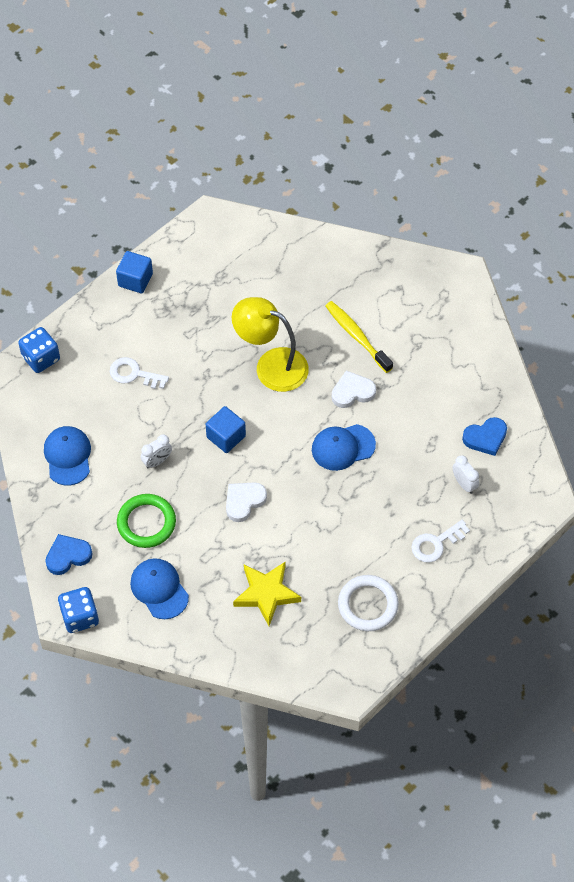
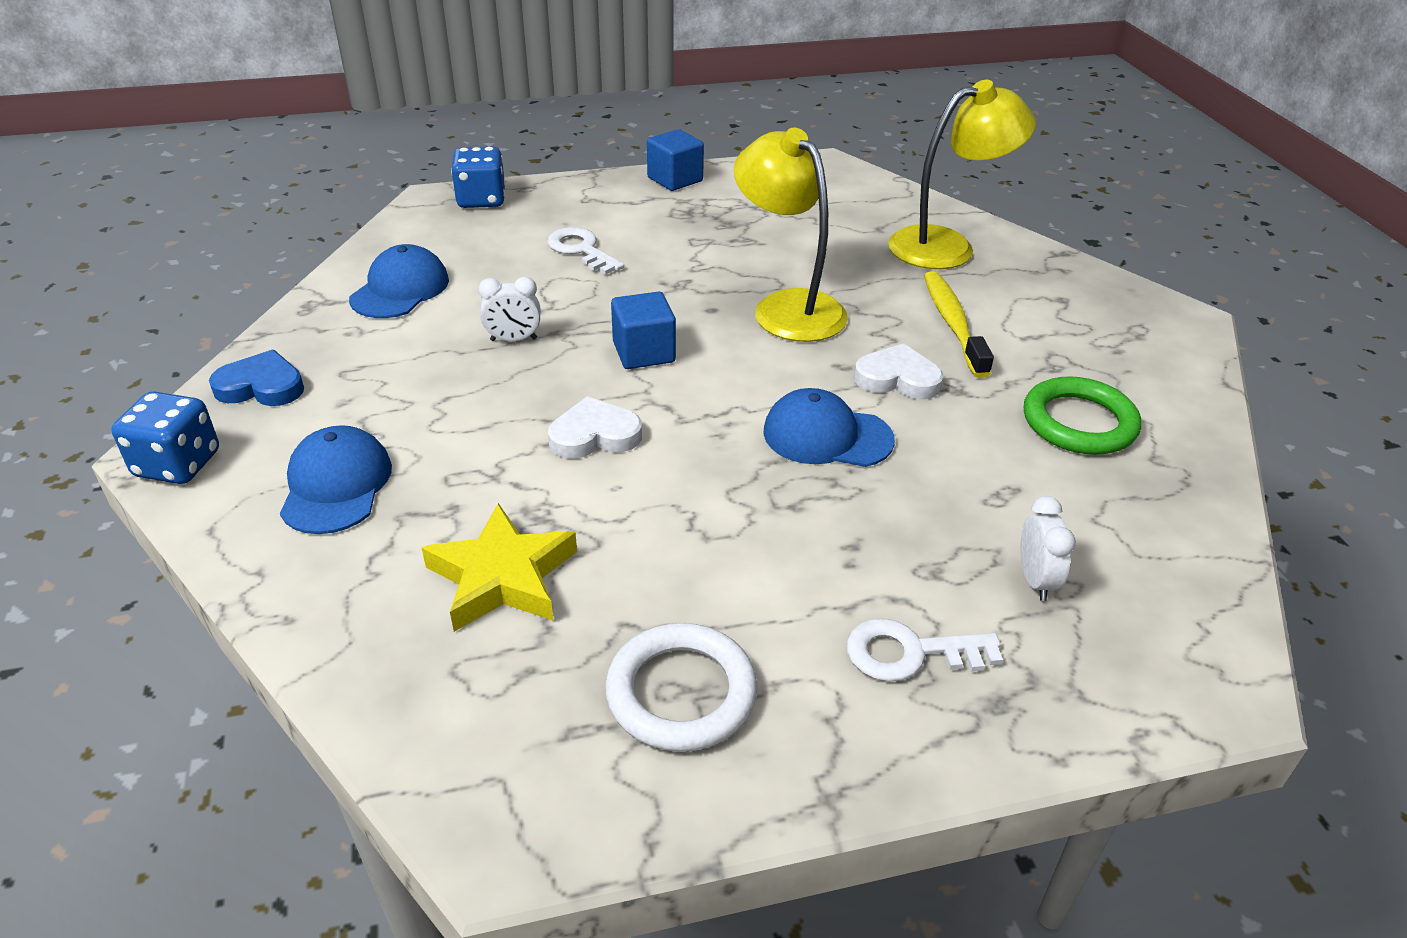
camera: 30 degrees right, 20 degrees down
(146, 523) = (417, 397): green ring -> green ring (1079, 422)
(321, 269) = (947, 246): none -> yellow lamp
(485, 438) = (1122, 529): blue heart -> none

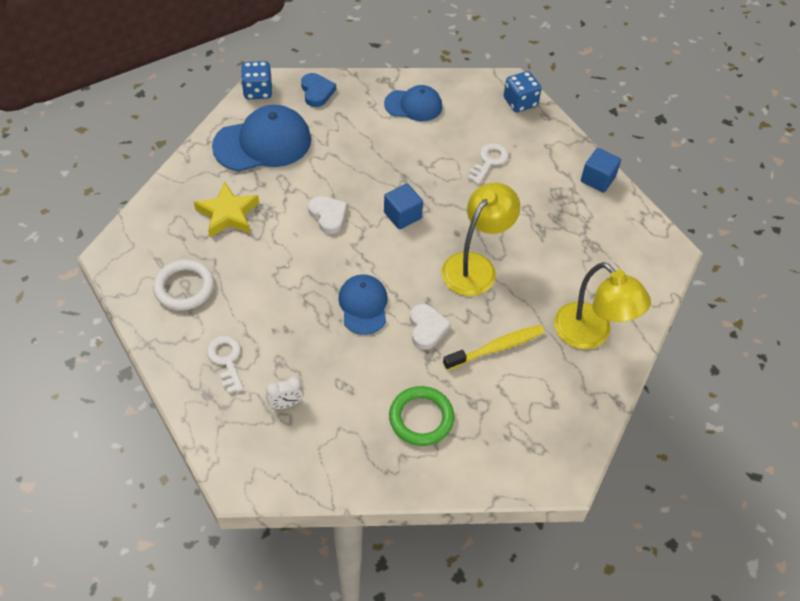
camera: 70 degrees right, 15 degrees up
(336, 485) = (263, 143): blue cap -> blue cap, size x1.63
(513, 339) = (390, 162): white clock -> none

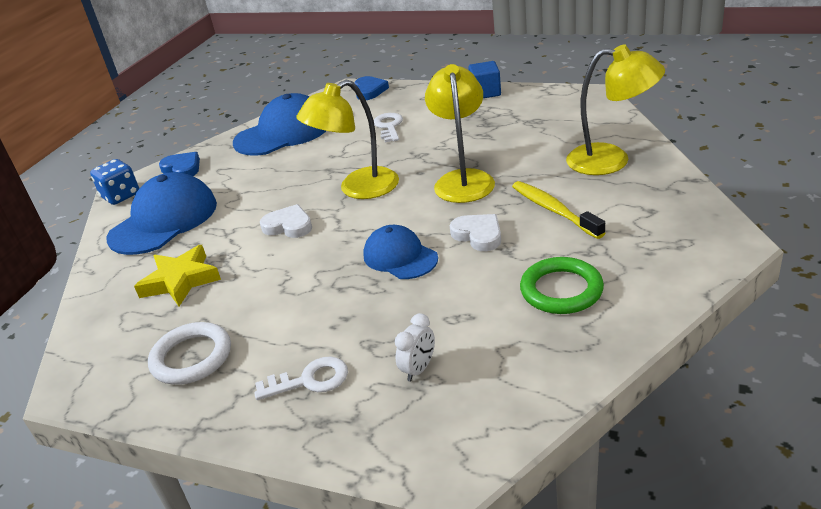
camera: 30 degrees left, 20 degrees down
(226, 360) = (309, 380): white key -> white key turned 135 degrees clockwise
(402, 215) = (358, 189): blue cube -> yellow lamp
(413, 105) = (283, 133): blue cap -> blue cap, size x1.63
(496, 348) = (553, 210): yellow toothbrush -> yellow toothbrush turned 60 degrees counterclockwise
(520, 102) = (369, 91): blue dice -> blue heart

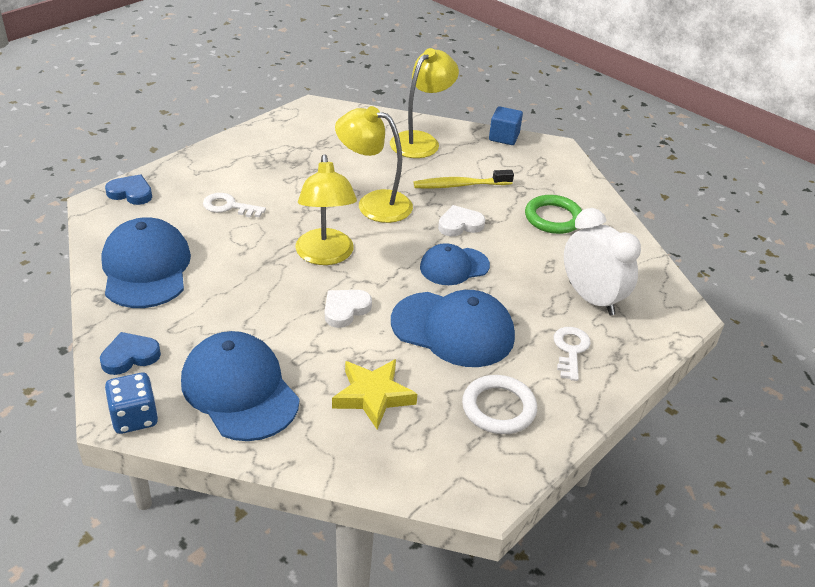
camera: 75 degrees left, 5 degrees up
(297, 290) = (453, 329): none -> blue cap
(419, 369) = (591, 298): white clock -> white clock, size x2.16
(485, 92) = (237, 143): blue cube -> blue cube (504, 137)

